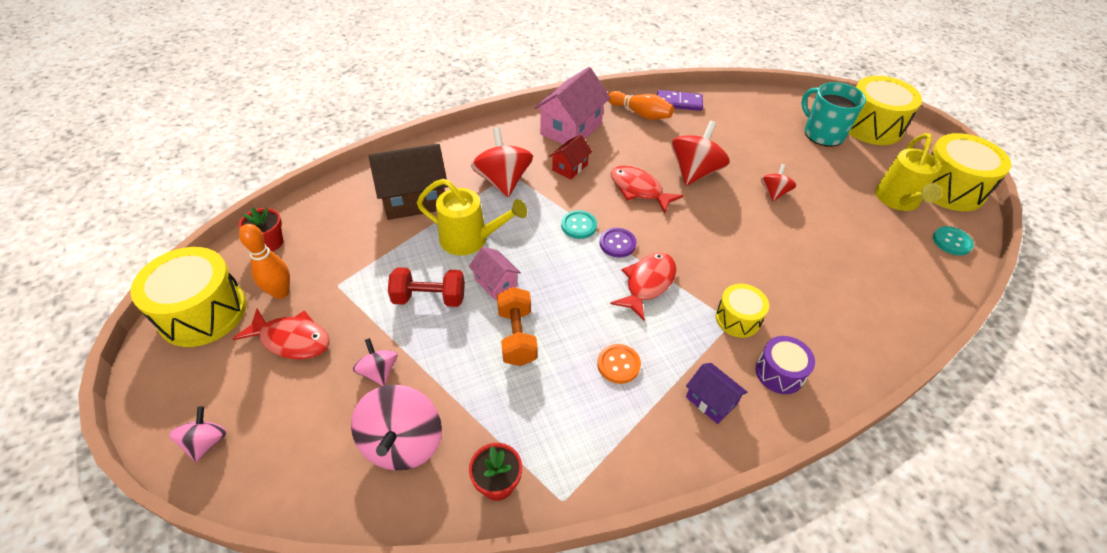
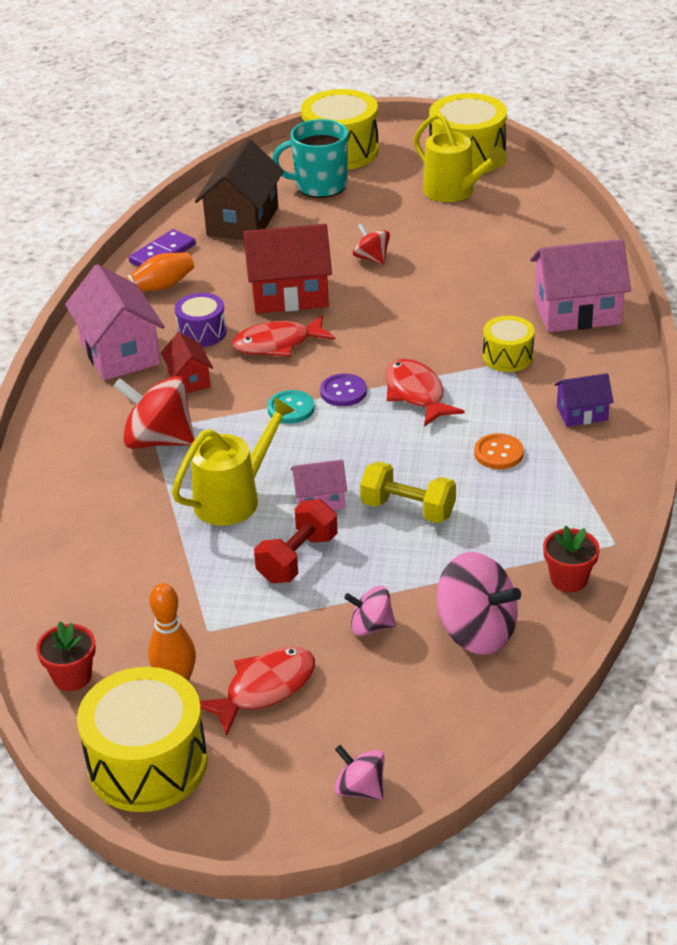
camera: 55 degrees left, 10 degrees down
(414, 199) = (117, 524): brown house -> brown house (242, 221)
(517, 336) = (408, 509): orange dumbbell -> yellow dumbbell
(694, 172) = (289, 294): red spinning top -> red house
(779, 373) = (585, 361): purple drum -> purple drum (202, 332)
(836, 340) = (577, 312): none -> pink house
(951, 242) = (529, 192): turquoise button -> none

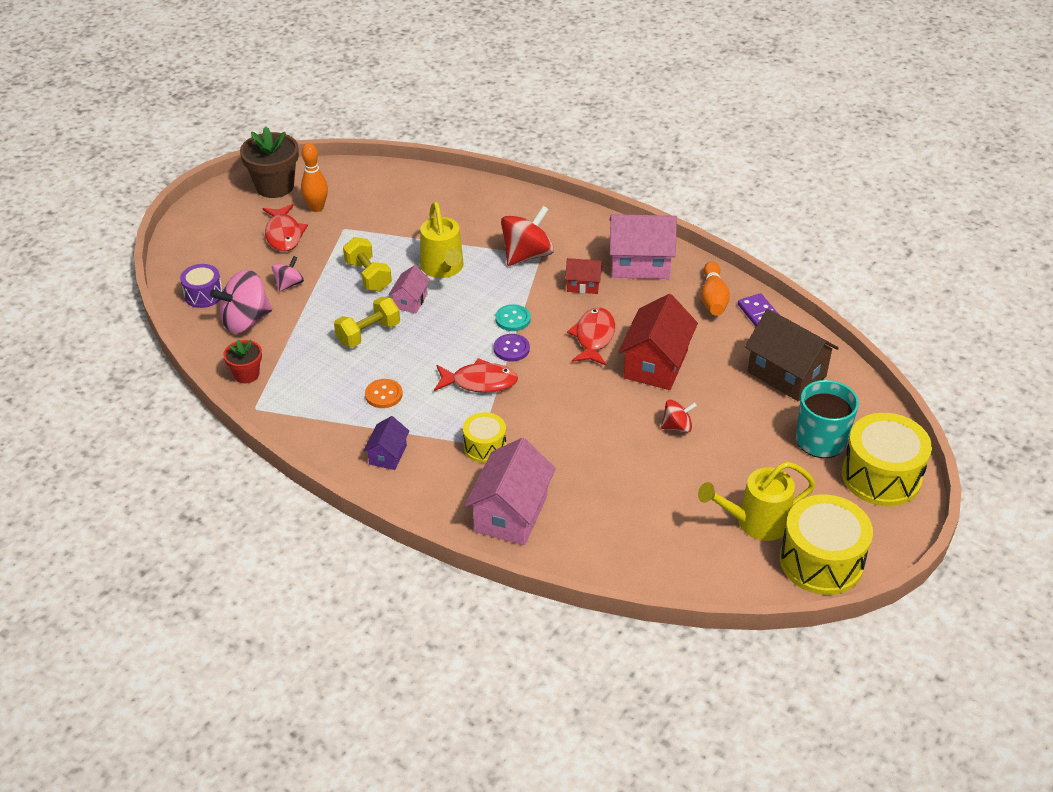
camera: 115 degrees right, 5 degrees up
(72, 677) = (355, 178): red flower pot -> none
(148, 764) = (275, 186): yellow drum -> brown flower pot
(202, 332) = (636, 306): purple drum -> purple drum (203, 295)
(297, 558) = (368, 276): red dumbbell -> yellow dumbbell
(360, 789) = (190, 244): pink spinning top -> none

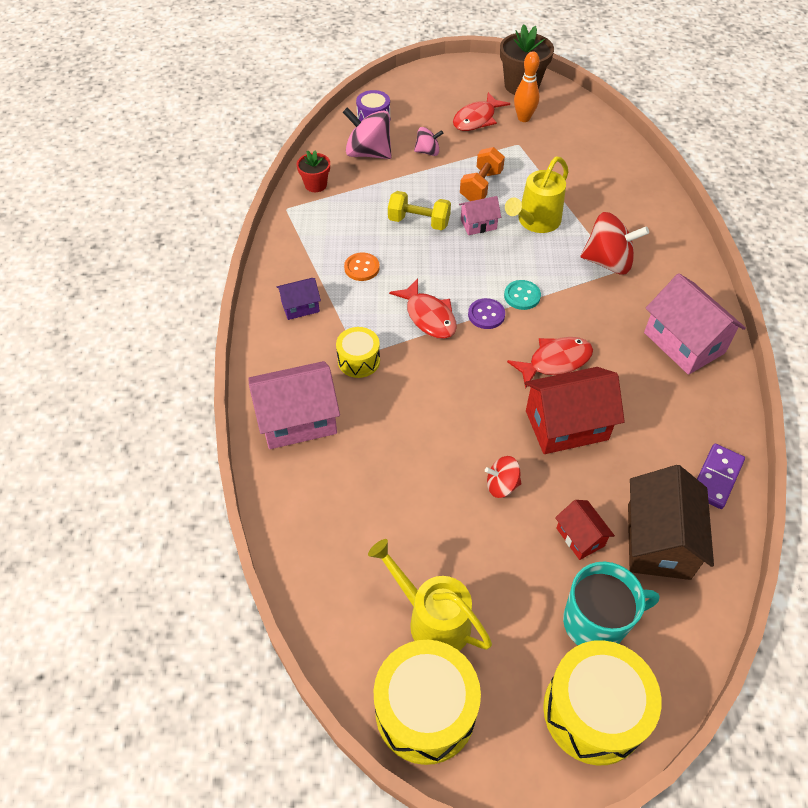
camera: 55 degrees right, 10 degrees up
(368, 276) = (481, 186): yellow dumbbell -> orange dumbbell
(583, 285) = (612, 318): red house -> red house (580, 537)
(677, 426) = (501, 485): red spinning top -> red spinning top turned 135 degrees clockwise
(713, 298) = (699, 422): orange bowling pin -> none

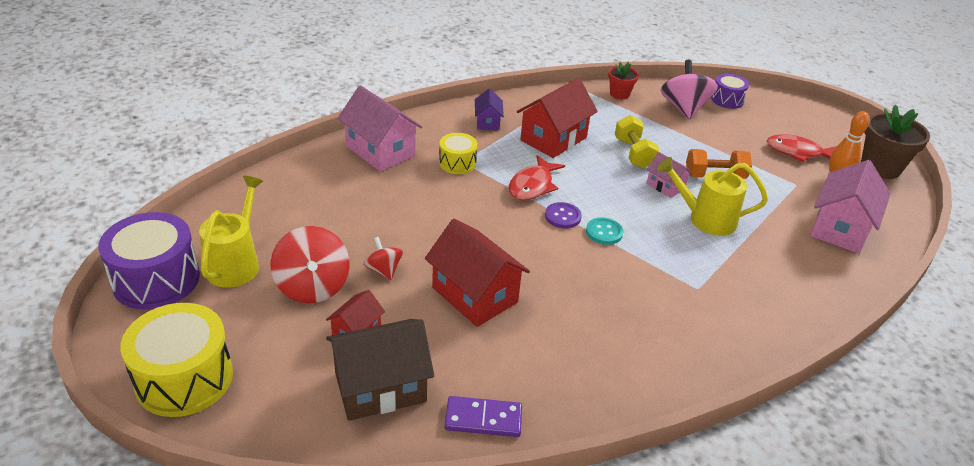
camera: 60 degrees right, 15 degrees down
(300, 306) = (488, 122): purple house -> purple house turned 45 degrees clockwise
(362, 268) = (553, 139): orange button -> red house
(425, 711) = (156, 279): yellow drum -> purple drum
(428, 152) = (722, 137): pink spinning top -> none
(555, 361) = (543, 271): red fish -> none
(596, 622) = (272, 361): turquoise mug -> none
(608, 262) = (702, 279): red spinning top -> red spinning top (312, 286)
(684, 343) = (644, 358): pink house -> pink house (840, 228)

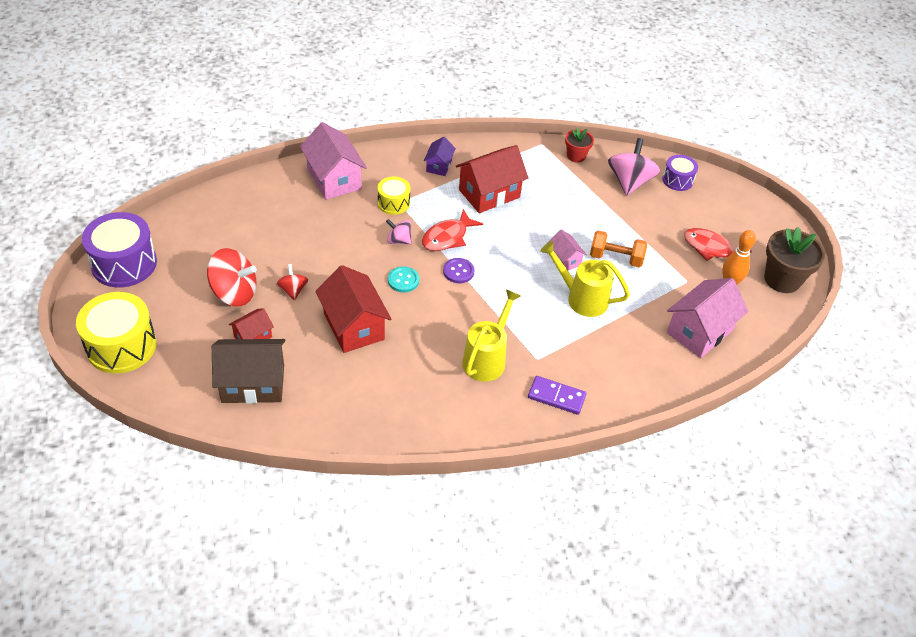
camera: 15 degrees right, 10 degrees up
(236, 263) = (185, 261): yellow watering can -> yellow watering can (487, 358)
(312, 286) = (234, 293): red spinning top -> red spinning top turned 75 degrees counterclockwise
(481, 198) = (399, 240): none -> pink spinning top
(483, 419) = (316, 424): purple domino -> purple domino (556, 397)
(604, 232) = (486, 293): turquoise button -> turquoise button (403, 280)
(633, 153) = (554, 222): yellow dumbbell -> none

